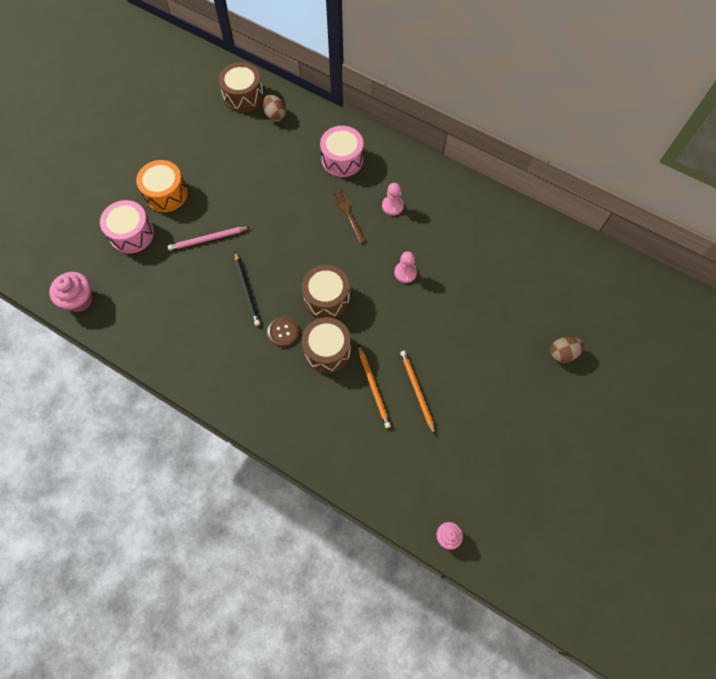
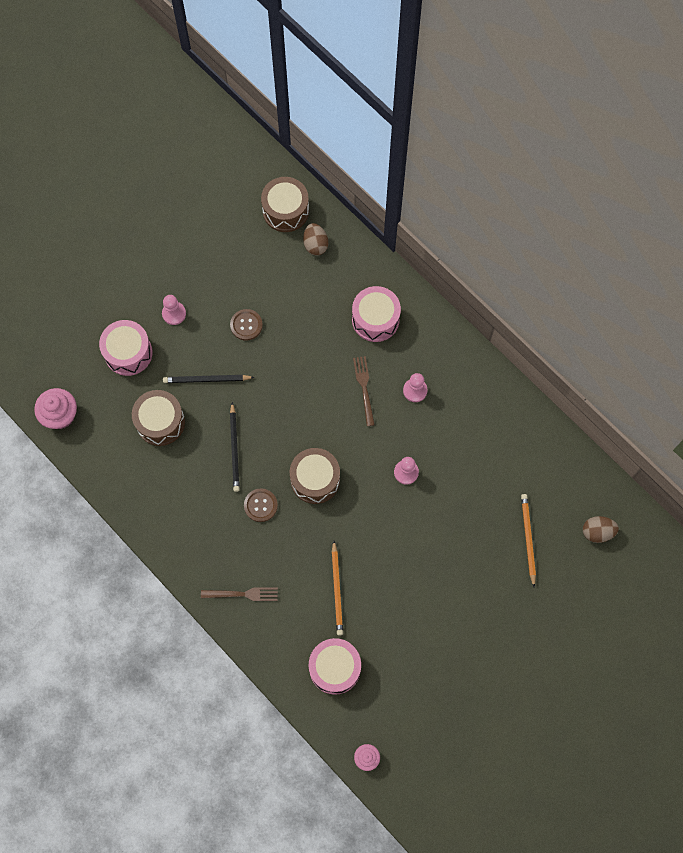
camera: 15 degrees right, 5 degrees up
(166, 194) = (174, 313): orange drum -> pink pawn
(208, 239) = (207, 380): pink pencil -> black pencil
(232, 188) = (246, 325): none -> brown button
(287, 414) = (243, 594): none -> brown fork
(327, 350) = (300, 537): brown drum -> brown drum (160, 422)
(392, 459) = (335, 668): none -> pink drum
(417, 391) = (380, 605): orange pencil -> orange pencil (528, 539)
(562, 353) = (544, 605): brown egg -> brown egg (597, 532)

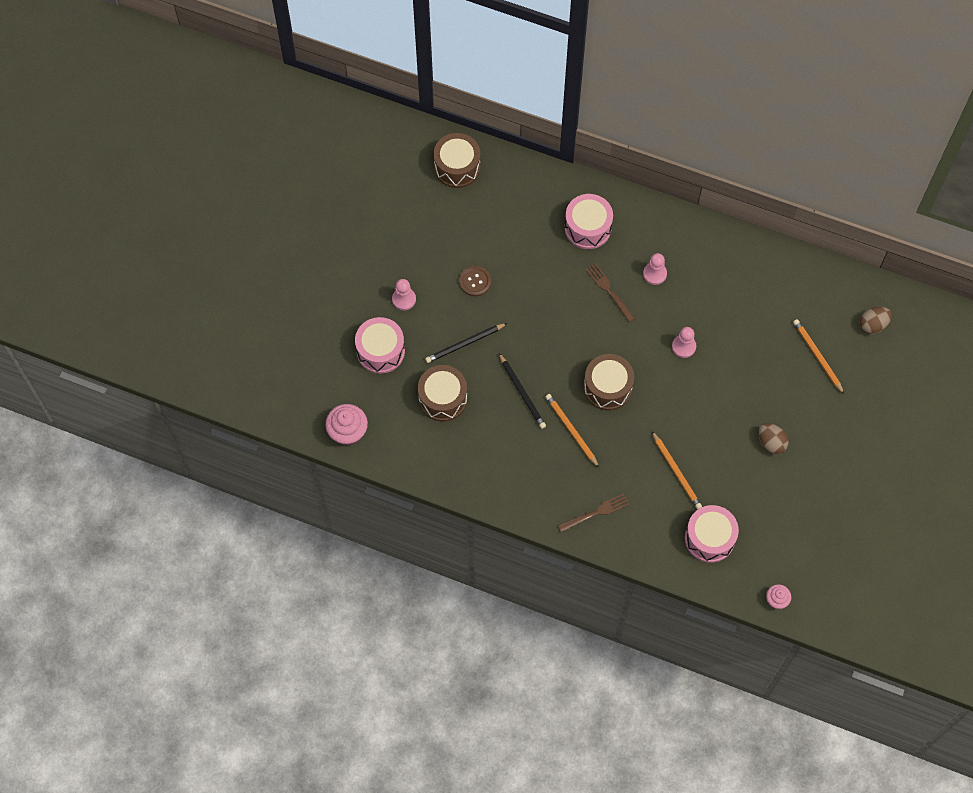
camera: 25 degrees left, 5 degrees down
(260, 505) = (571, 430): brown button -> orange pencil
(315, 244) = (500, 185): brown egg -> brown egg (771, 443)

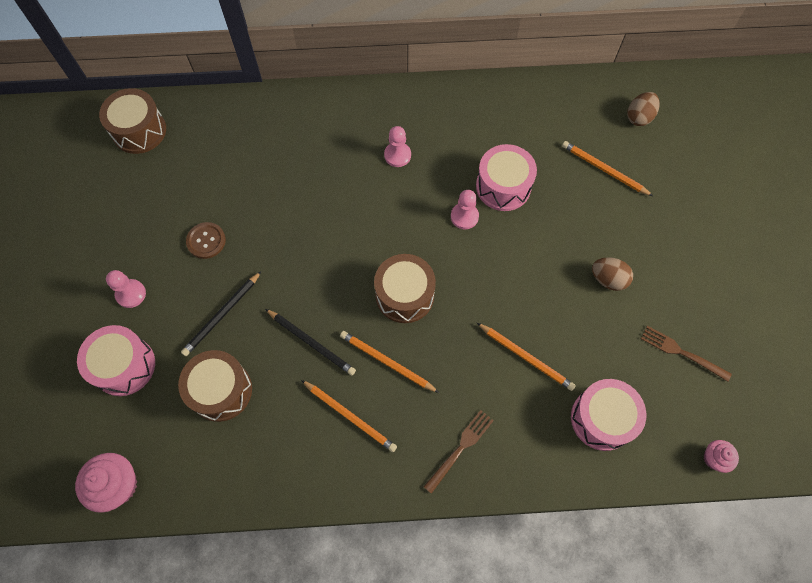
camera: 25 degrees left, 0 degrees up
(527, 456) = (350, 416): none -> orange pencil
(587, 228) = (306, 137): pink drum -> pink drum (503, 186)
(608, 290) = (357, 191): brown fork -> brown fork (681, 352)

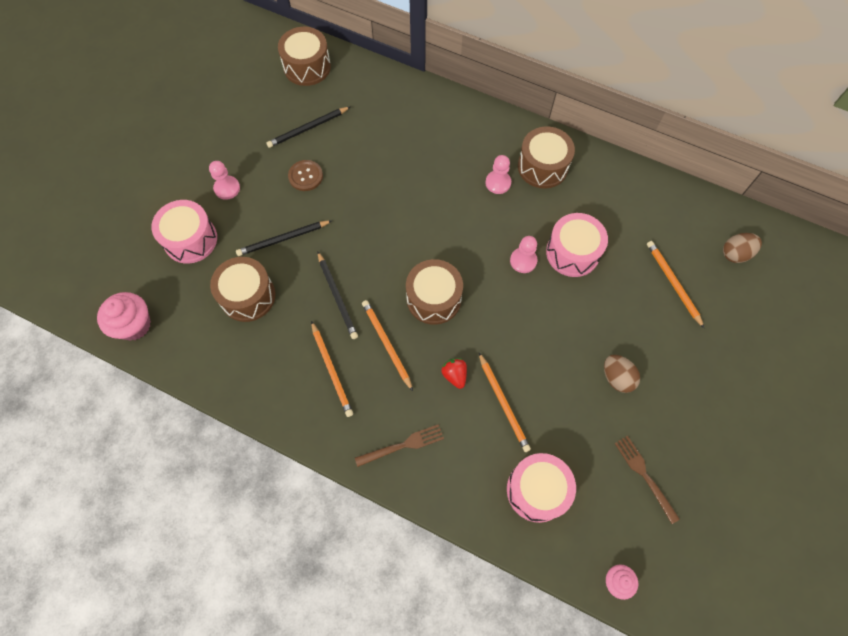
camera: 30 degrees right, 0 degrees up
(179, 192) = (308, 128): none -> black pencil
(429, 120) = (542, 167): none -> brown drum
(467, 356) = (454, 375): none -> red strawberry

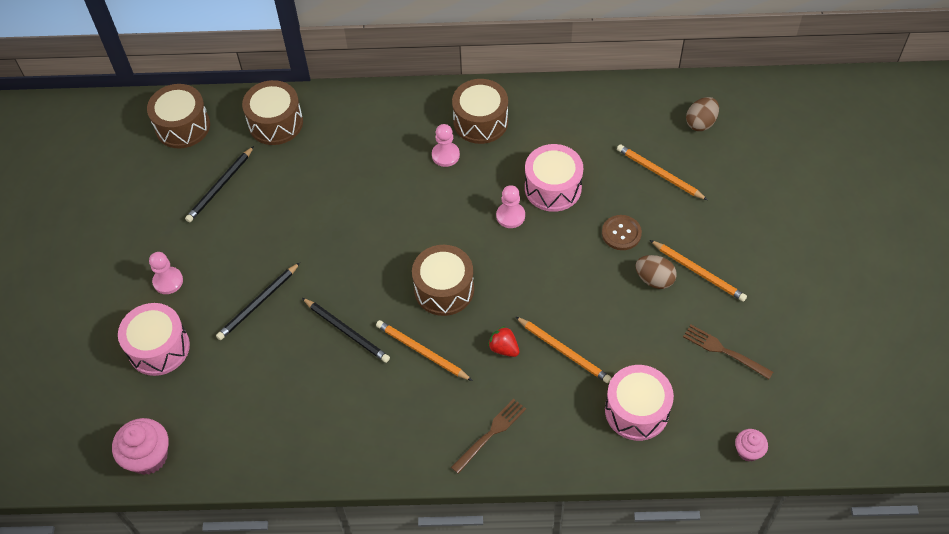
camera: 25 degrees left, 10 degrees down
(248, 296) = (254, 373): brown drum -> brown drum (275, 123)
(305, 176) = (245, 233): brown button -> brown button (621, 233)
(332, 370) = (381, 401): orange pencil -> orange pencil (698, 272)

